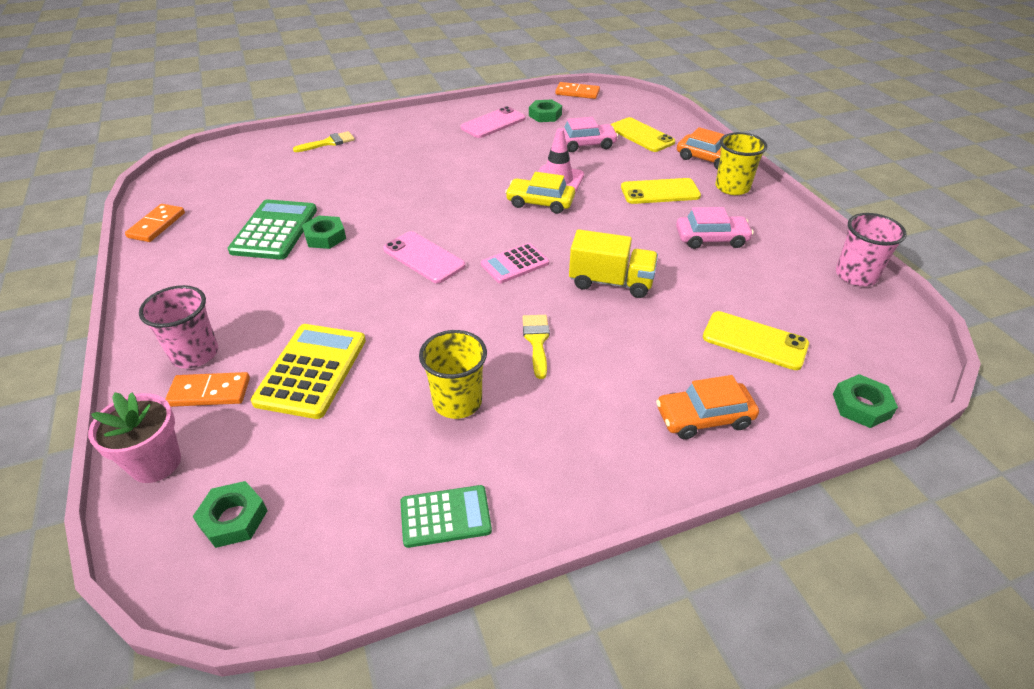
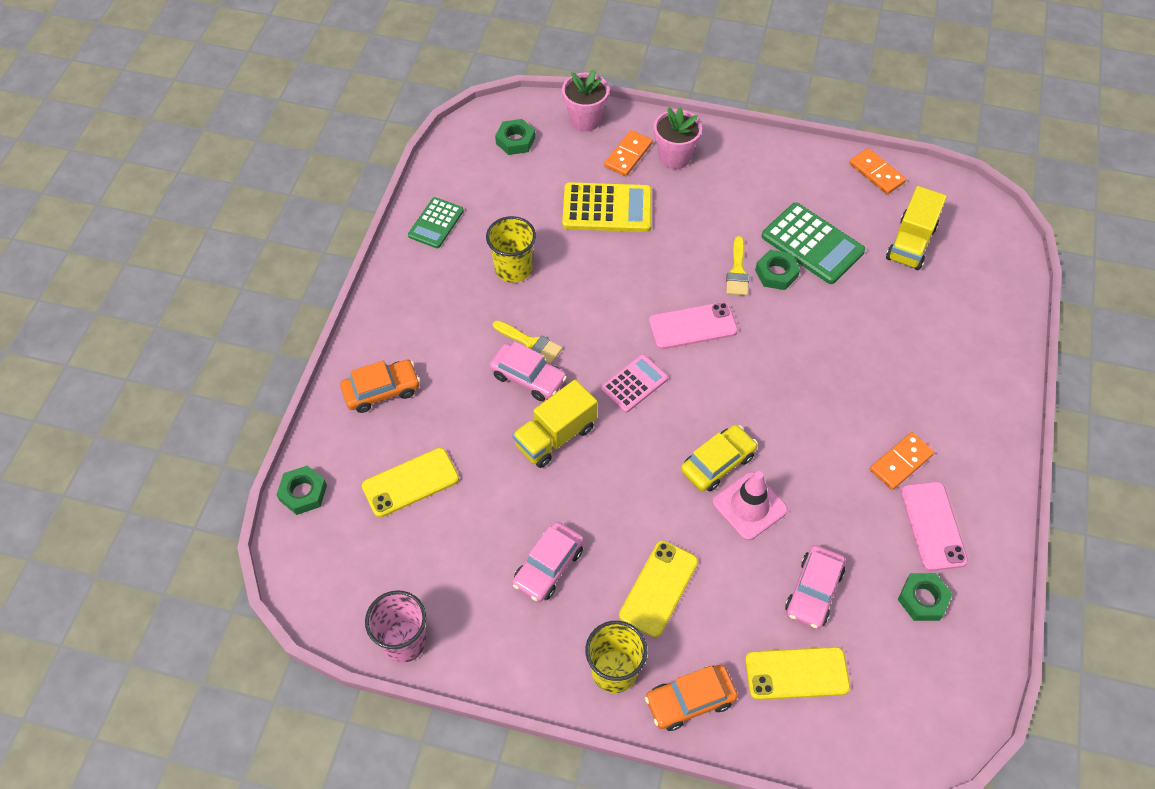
camera: 125 degrees right, 15 degrees up
(195, 354) = (674, 157): pink cup -> pink flower pot
(241, 188) = (910, 243): none -> yellow truck
(311, 371) = (607, 208): yellow calculator -> yellow calculator turned 45 degrees counterclockwise
(328, 143) = (974, 343): yellow brush -> yellow brush (737, 271)
(515, 264) = (634, 384): pink calculator -> pink calculator turned 45 degrees clockwise
(574, 324) = (528, 377): none -> pink car
(577, 93) = (974, 689): orange domino -> orange domino (901, 462)
(704, 417) = (381, 390): orange car -> orange car turned 45 degrees clockwise

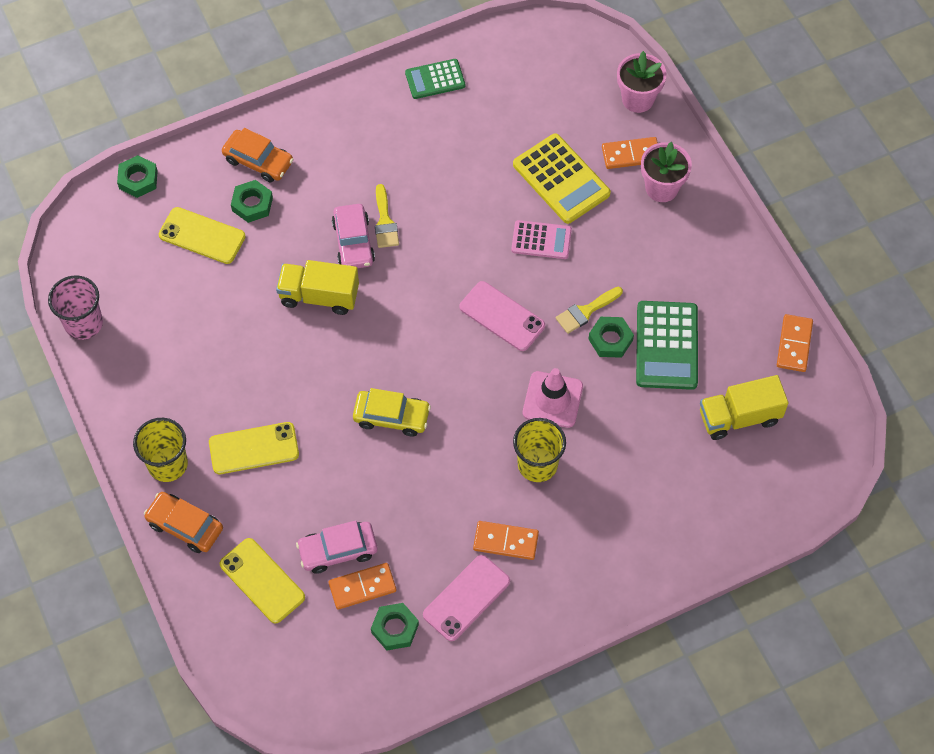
camera: 50 degrees right, 5 degrees up
(513, 269) = (441, 160): yellow cup -> yellow cup (537, 464)
(515, 141) = (567, 69): green nut -> green nut (252, 204)
(548, 566) = (211, 368): pink car -> none
(634, 384) = (411, 314): pink calculator -> pink calculator (541, 240)
(749, 506) = (373, 462): pink traffic cone -> pink traffic cone (552, 400)
(864, 597) = (362, 587): none -> orange domino

